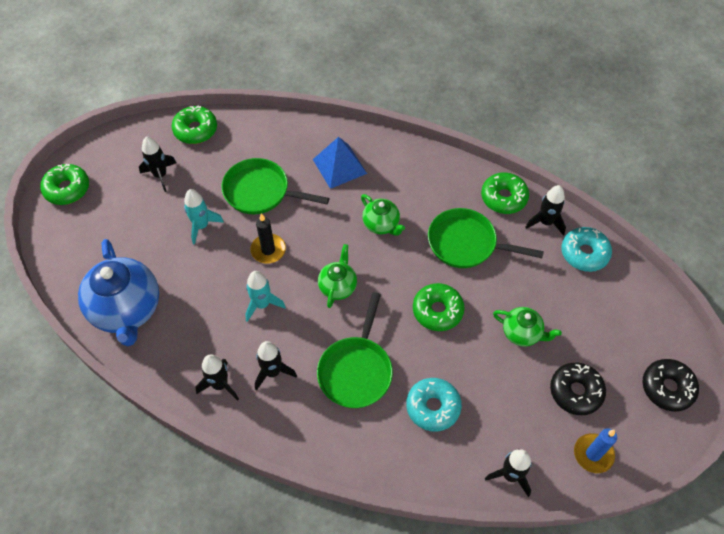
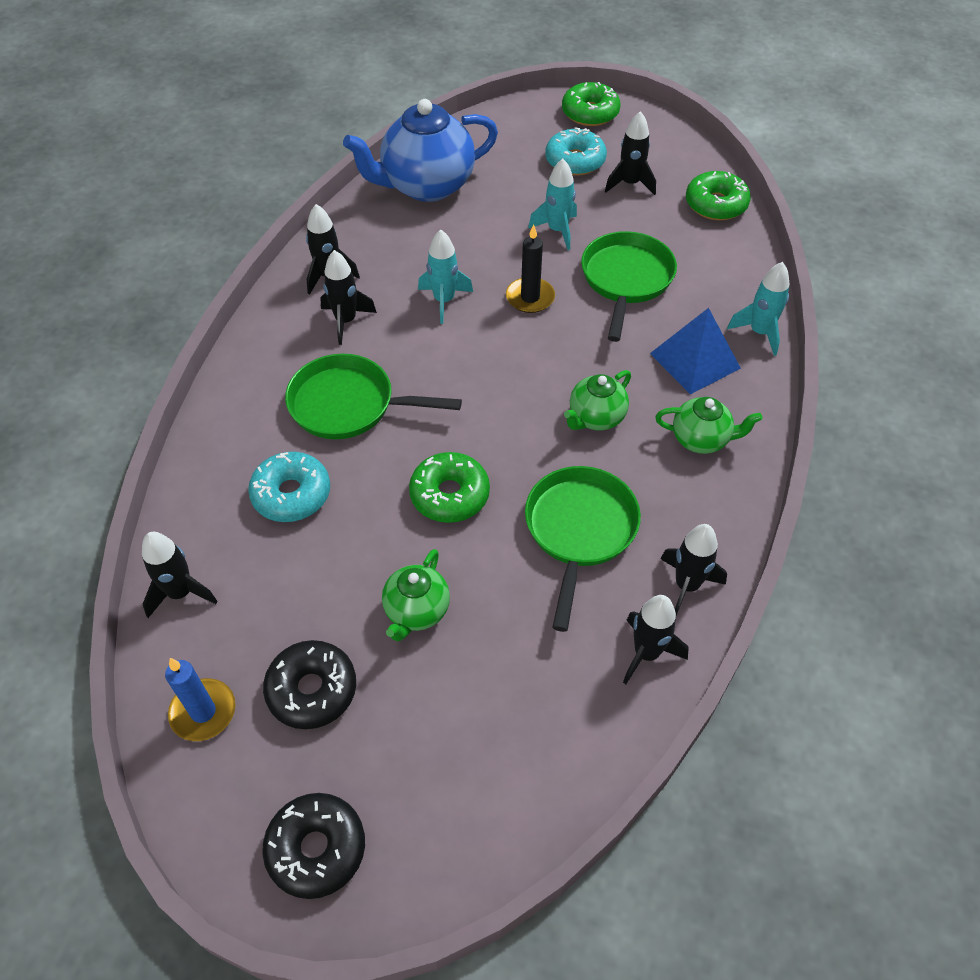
camera: 85 degrees right, 5 degrees down
(320, 130) = (759, 332): none -> turquoise rocket
(338, 286) = (480, 375): green teapot -> green teapot (701, 439)
(503, 198) = (686, 585): green donut -> black rocket
(584, 253) = (589, 718): turquoise donut -> turquoise donut (575, 161)

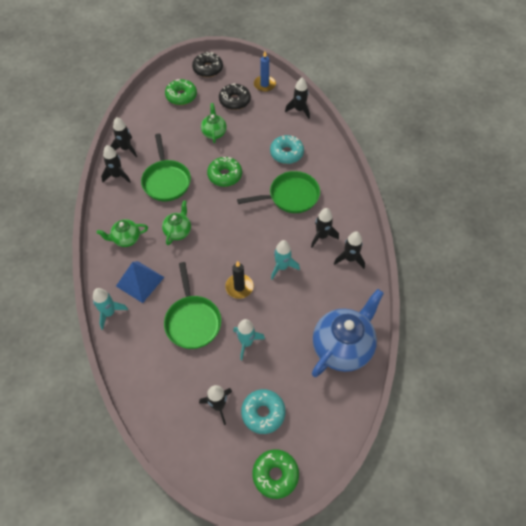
camera: 155 degrees right, 5 degrees up
(715, 204) = (156, 409): green donut -> green donut (181, 96)

